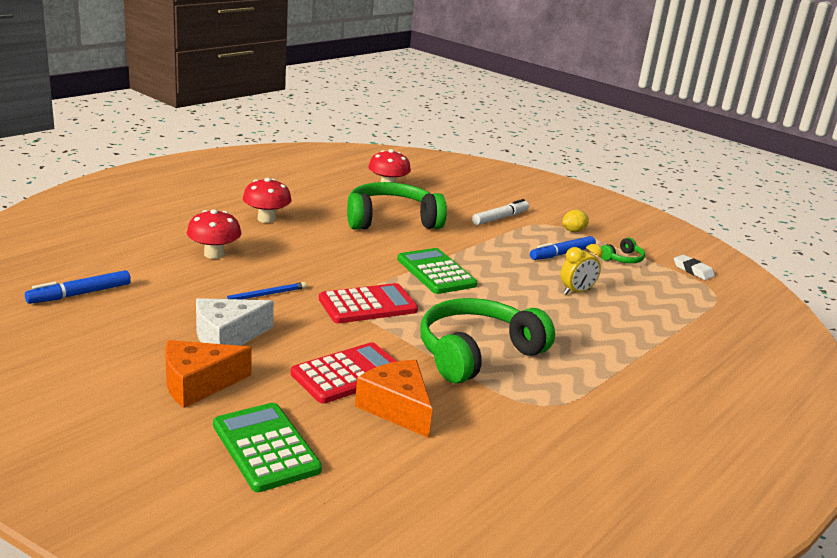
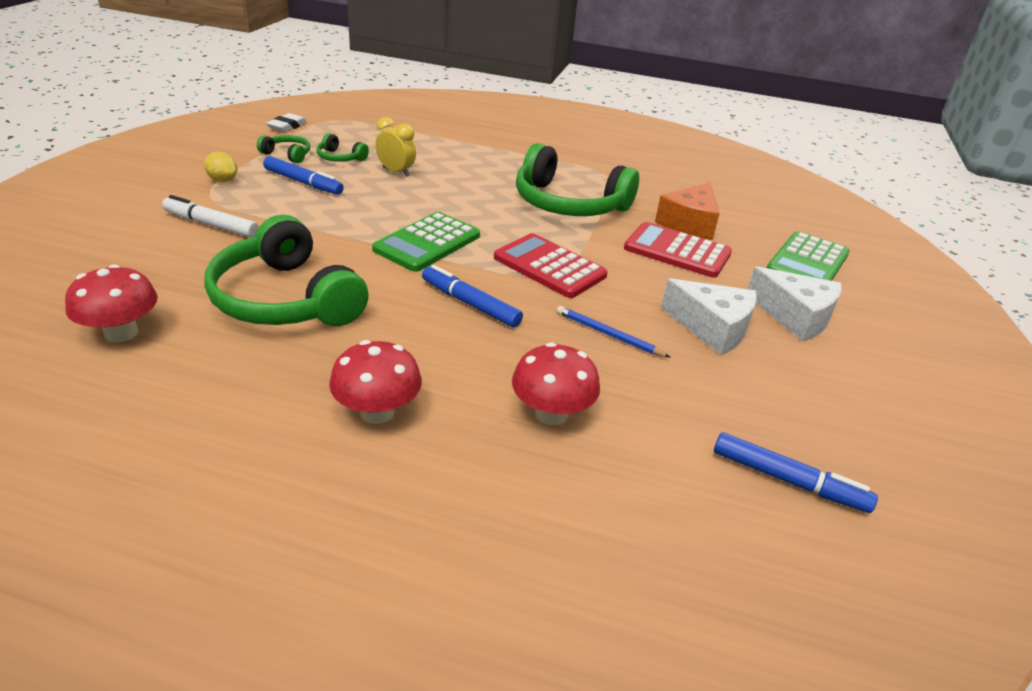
camera: 115 degrees left, 10 degrees up
(198, 384) = (795, 316): orange cheese -> white cheese
(342, 264) = (470, 304): none -> blue marker
(613, 276) = (340, 158): none -> green headphones

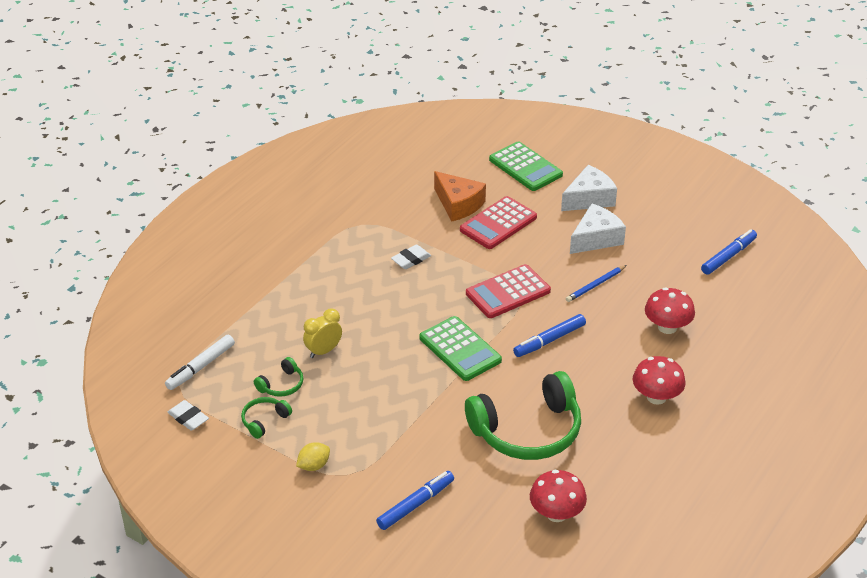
camera: 70 degrees left, 5 degrees up
(211, 225) = (403, 472): white marker -> white marker (201, 367)
(303, 182) = (332, 413): blue marker -> blue marker (415, 504)
(568, 204) = (411, 259): green headphones -> white eraser

